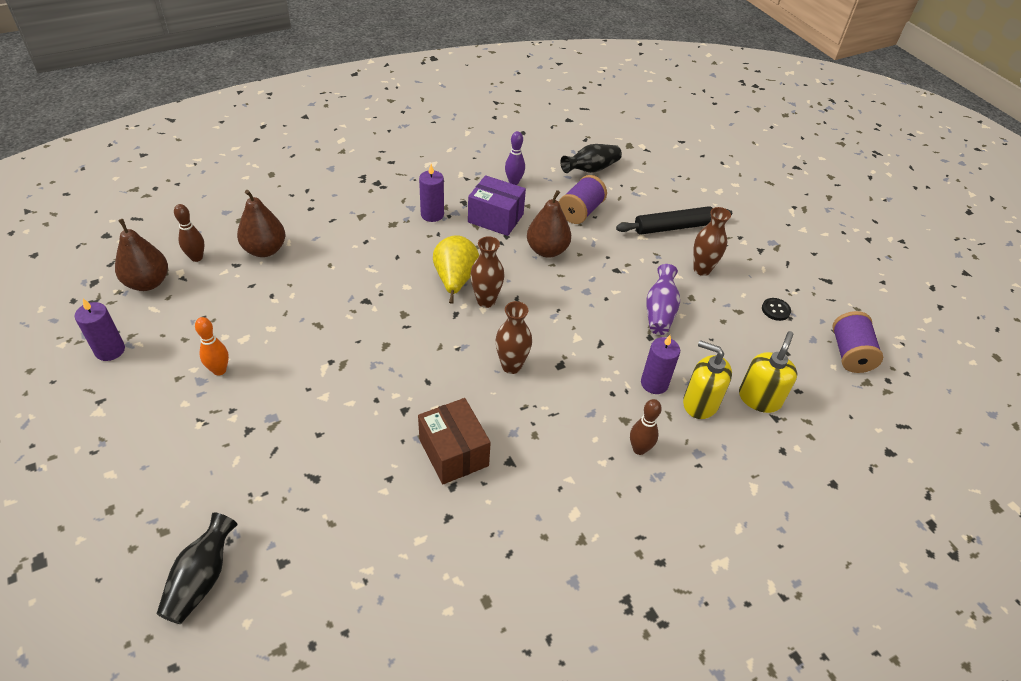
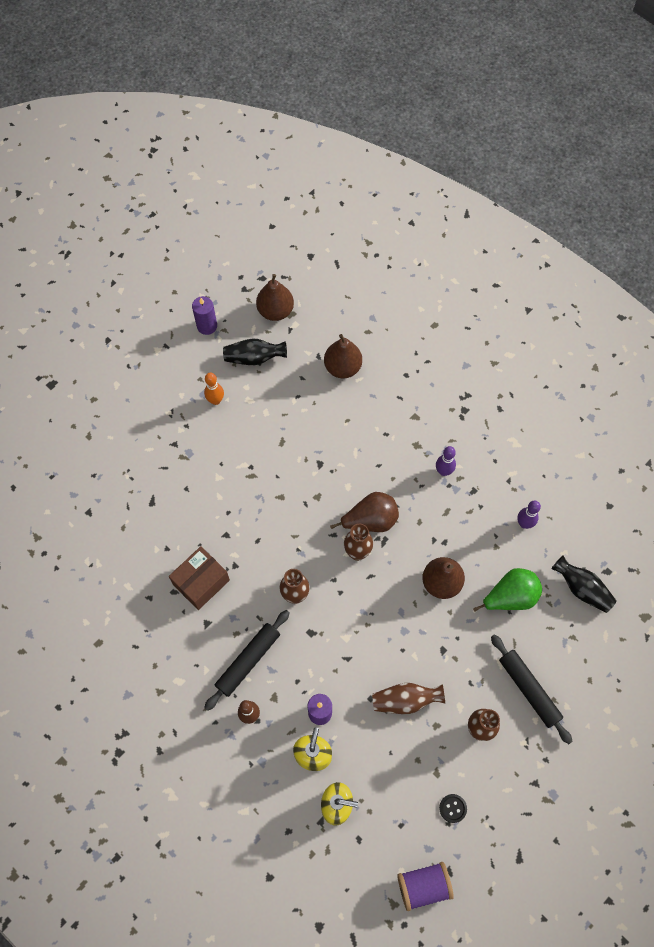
camera: 75 degrees right, 20 degrees up
(196, 257) = (314, 327): brown bowling pin -> none
(202, 578) = (66, 474): black vase -> black vase (254, 358)
(432, 214) = (443, 471): purple candle -> purple bowling pin
(455, 280) = (370, 520): yellow pear -> brown pear
(495, 218) = (464, 525): purple box -> none
(573, 432) = (248, 661): none -> black rolling pin
(580, 211) = (510, 597): purple spool -> green pear
(659, 311) = (405, 700): purple vase -> brown vase

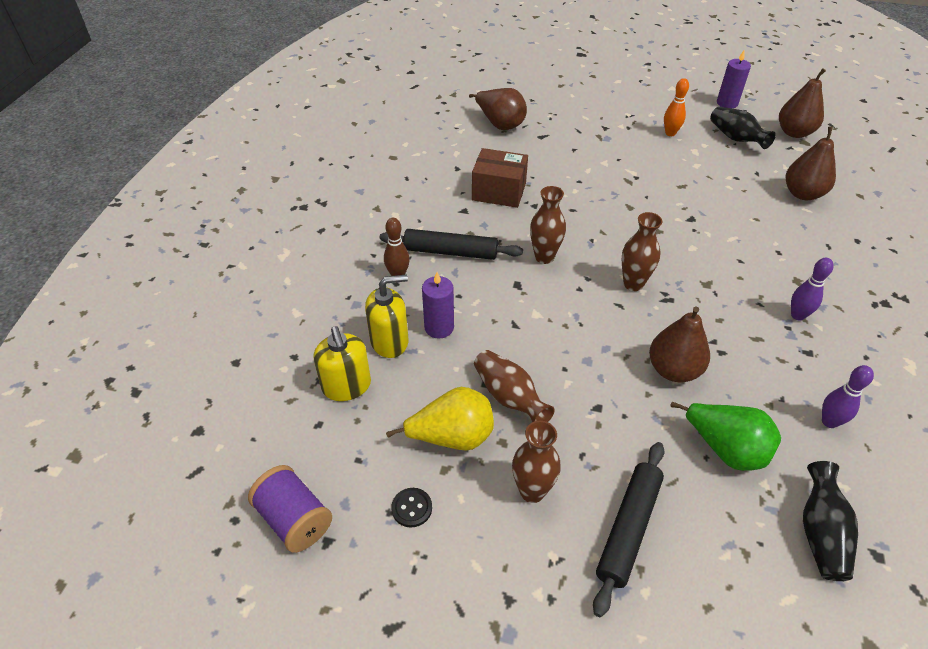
camera: 60 degrees right, 20 degrees down
(370, 520) = (677, 279): brown pear -> brown pear (500, 124)
(416, 755) = (452, 437): none -> yellow pear

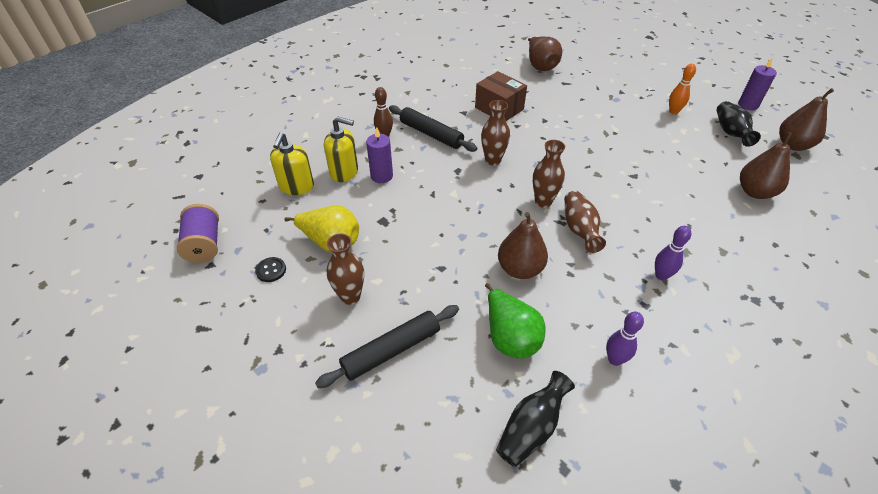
camera: 30 degrees right, 0 degrees up
(509, 397) = (388, 235): brown vase -> brown vase (579, 229)

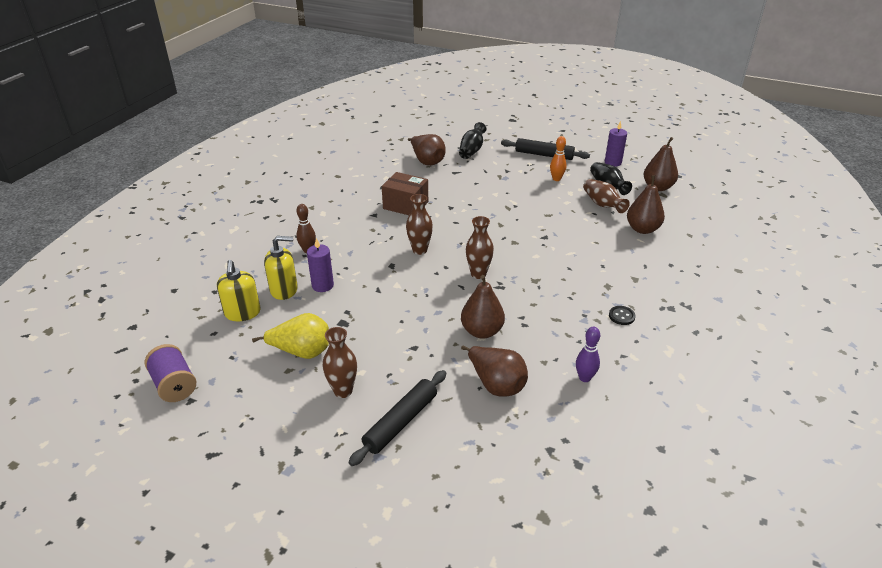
camera: 20 degrees left, 10 degrees down
(271, 270) = (255, 389): black button -> black button (621, 316)
(431, 134) = (352, 240): black rolling pin -> black rolling pin (544, 155)
(510, 337) = (496, 384): green pear -> brown pear
(531, 427) = (541, 444): black vase -> black vase (472, 150)
(579, 229) = (518, 289): brown vase -> brown vase (602, 205)
(661, 275) = (595, 308): purple bowling pin -> none

